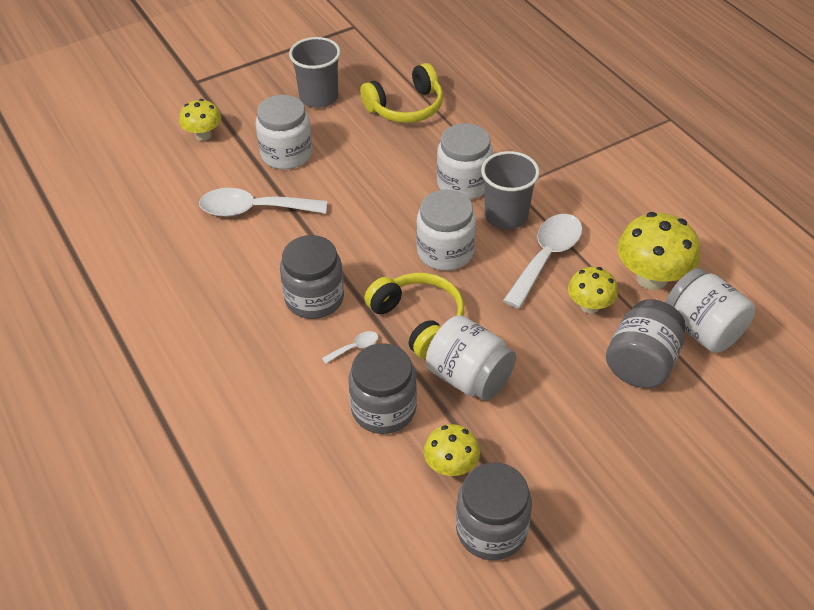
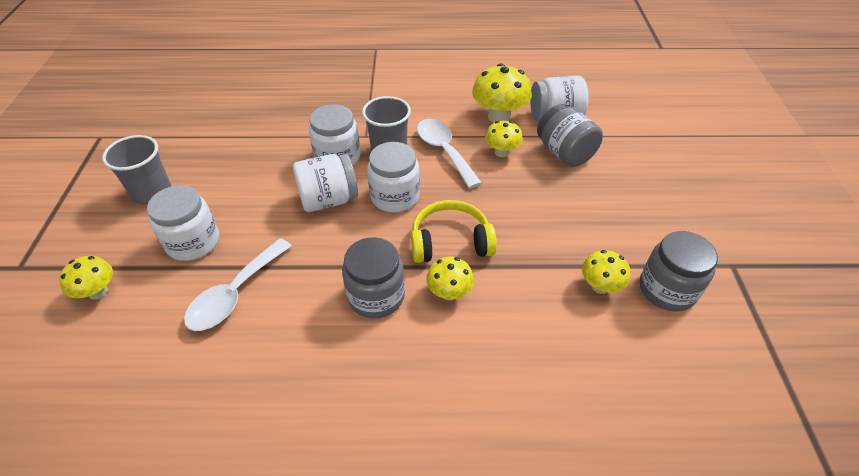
camera: 60 degrees left, 0 degrees up
(355, 347) = (449, 292): white spoon -> yellow mushroom
(383, 409) = (523, 302): grey jar -> none
(406, 107) = (226, 150): yellow headphones -> none
(469, 377) = (524, 238): white jar -> white jar (328, 200)

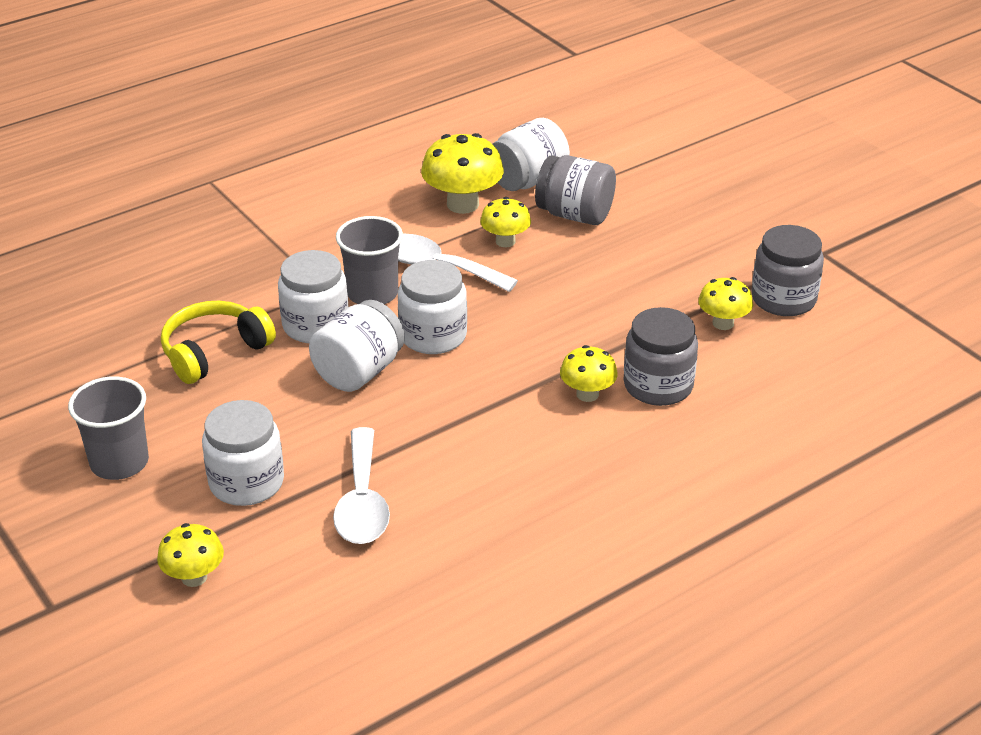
camera: 35 degrees left, 10 degrees down
(376, 296) = (517, 431): grey jar -> grey jar (658, 385)
(450, 242) = (541, 351): yellow headphones -> yellow headphones (214, 352)

